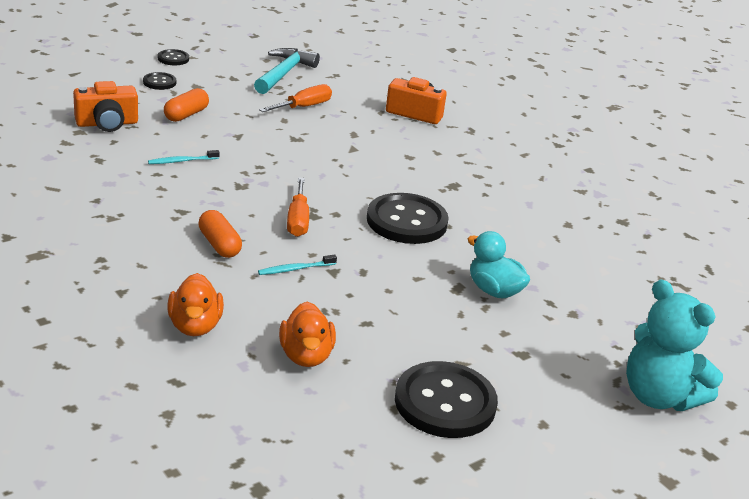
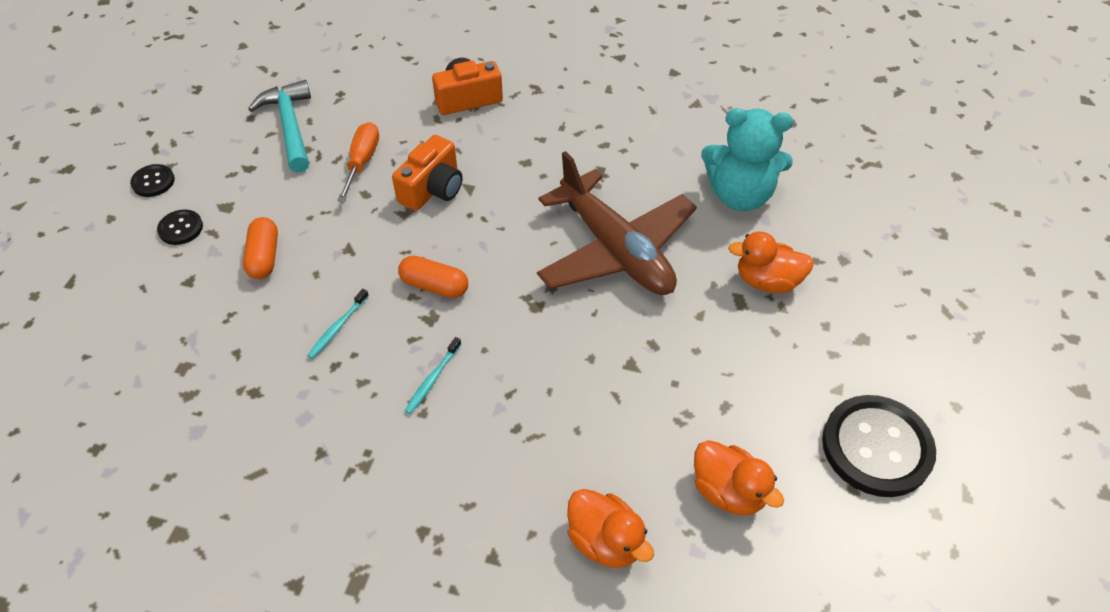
camera: 35 degrees left, 20 degrees up
(107, 123) = (199, 332): orange camera -> orange camera (433, 189)
(219, 244) = (503, 415): orange capsule -> orange capsule (434, 286)
(295, 269) = (599, 390): turquoise toothbrush -> turquoise toothbrush (432, 380)
(298, 220) = (531, 323): orange screwdriver -> none
(406, 221) = (615, 250): black button -> brown plane
(494, 291) = (767, 281): turquoise duck -> orange duck
(659, 396) = (986, 304): turquoise teddy bear -> turquoise teddy bear (739, 195)

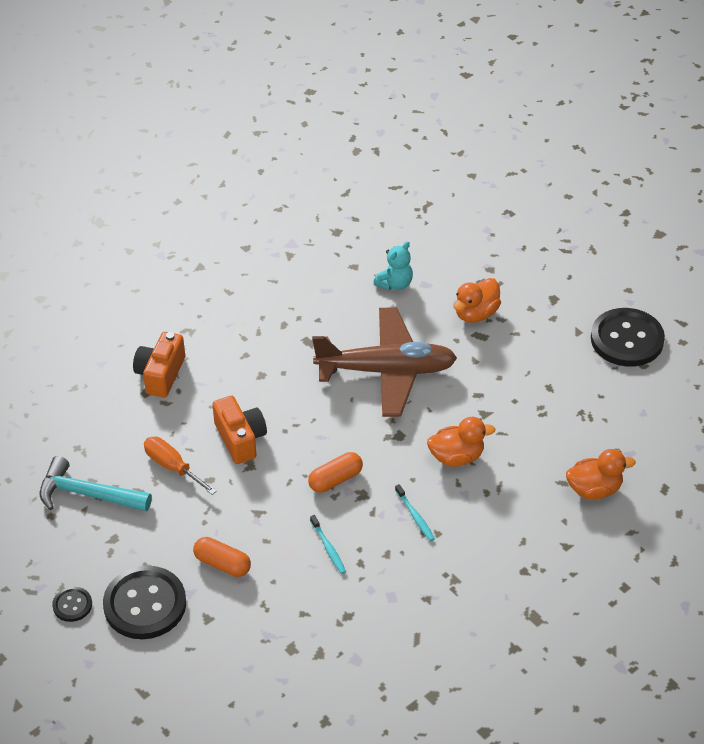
camera: 55 degrees left, 5 degrees down
(181, 228) = (145, 604): black button -> black button, size x2.09
(728, 491) = (605, 419): orange duck -> orange duck (457, 457)
(739, 195) = (395, 284): turquoise teddy bear -> turquoise teddy bear, size x0.57

